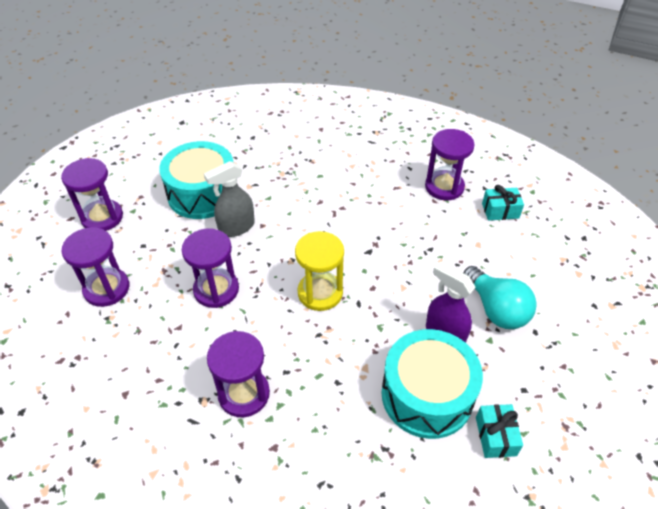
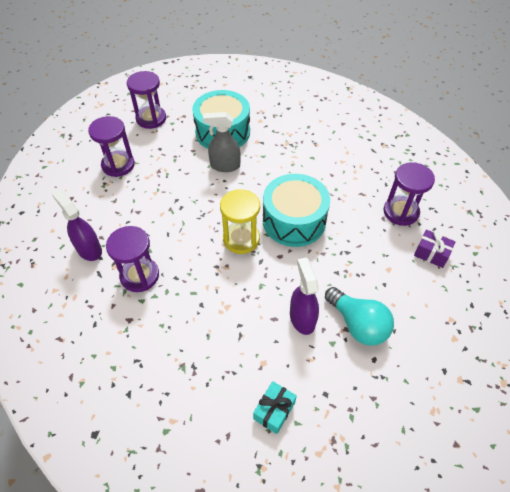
camera: 35 degrees right, 5 degrees up
(155, 402) = (89, 249): none -> purple spray bottle
(216, 290) = (178, 200): purple hourglass -> none
(427, 395) = (252, 351): turquoise drum -> turquoise drum (294, 220)
(496, 309) = (358, 324): turquoise light bulb -> turquoise light bulb turned 45 degrees counterclockwise
(500, 211) = (431, 253): turquoise gift -> purple gift

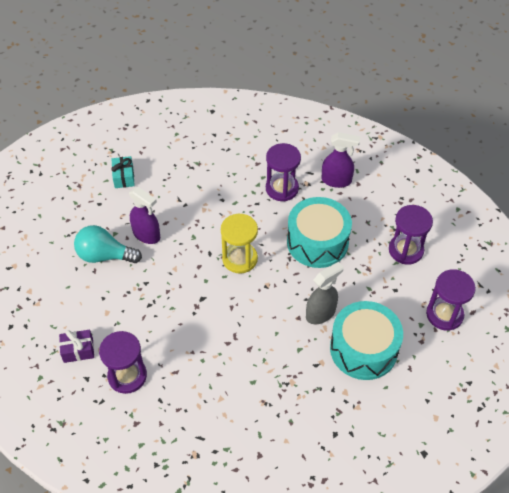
camera: 140 degrees right, 0 degrees up
(294, 220) = (213, 302): turquoise drum -> turquoise drum (317, 242)

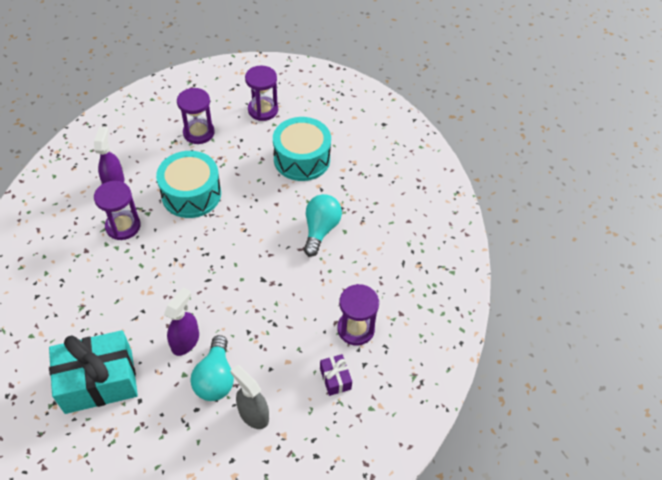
camera: 100 degrees left, 0 degrees up
(124, 177) = (99, 381): turquoise gift -> turquoise gift, size x2.24
(240, 259) = (214, 253): yellow hourglass -> none
(257, 357) = (320, 230): none -> turquoise light bulb
(321, 313) = (270, 188): grey spray bottle -> grey spray bottle (253, 414)

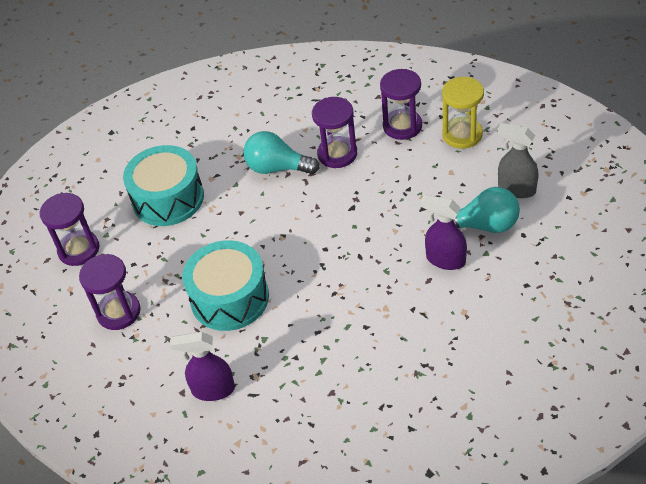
camera: 85 degrees left, 5 degrees down
(99, 381) = (512, 328): turquoise gift -> none
(123, 226) = (288, 360): purple hourglass -> purple hourglass (337, 154)
(253, 414) = (516, 189): grey spray bottle -> grey spray bottle turned 75 degrees clockwise
(335, 379) = (462, 134): purple gift -> yellow hourglass

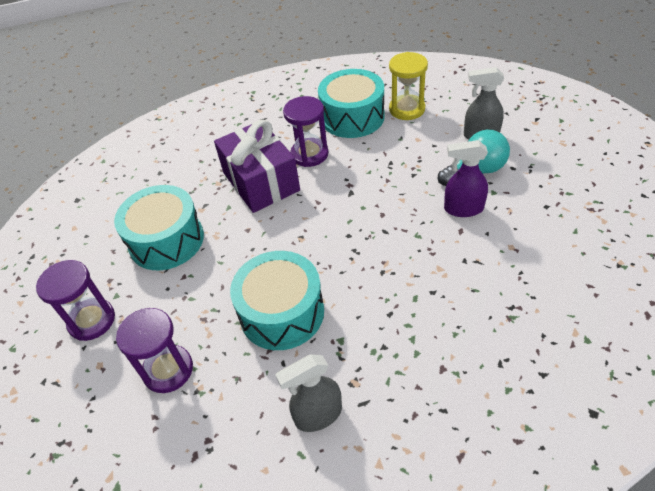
camera: 25 degrees left, 0 degrees up
(213, 390) = (318, 415): purple spray bottle -> grey spray bottle
(277, 168) = (261, 181): turquoise light bulb -> purple gift
(402, 126) = (352, 117): purple hourglass -> turquoise drum

